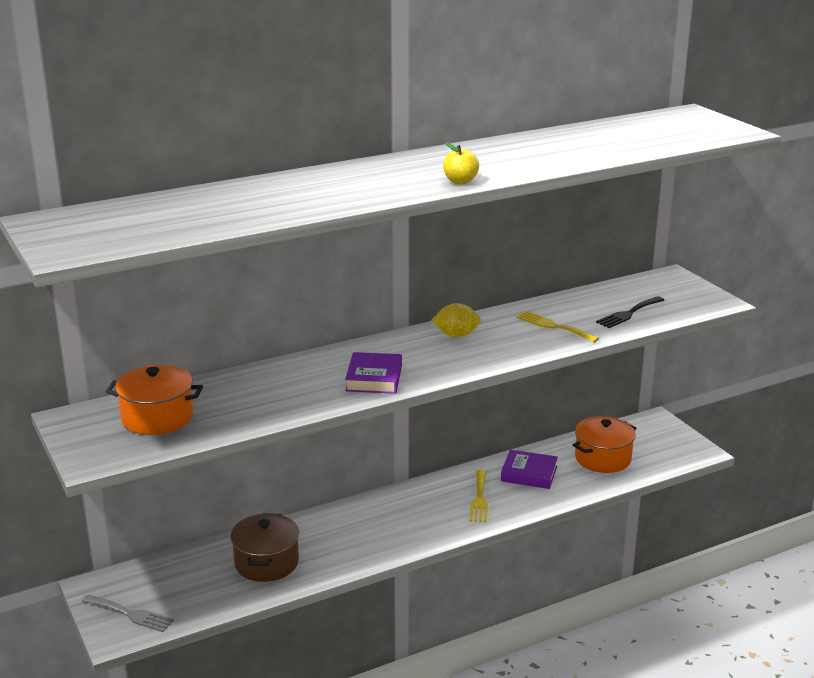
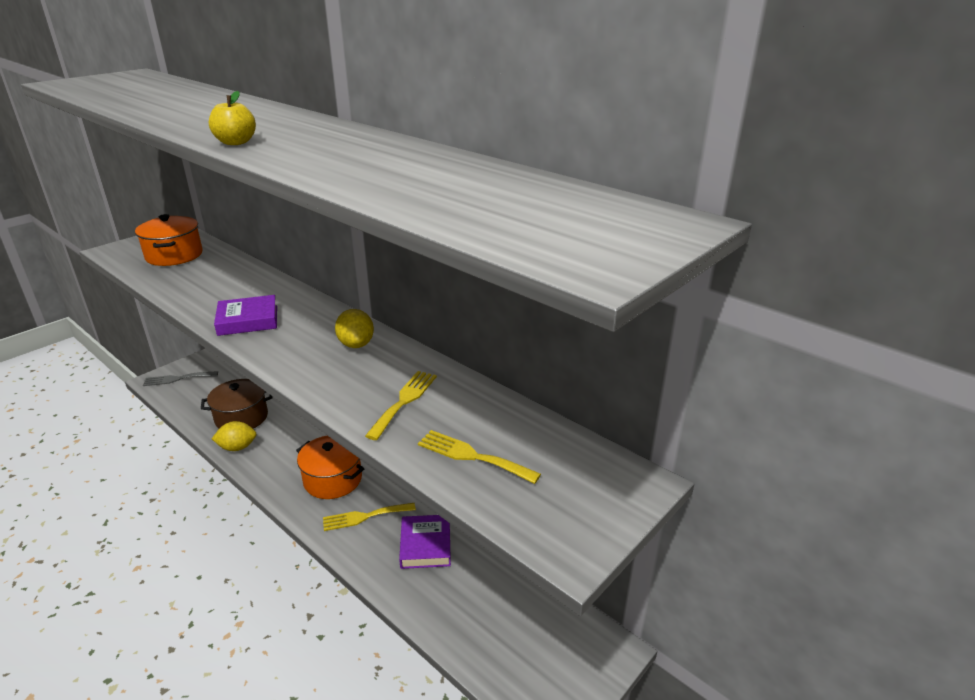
camera: 70 degrees right, 5 degrees up
(131, 614) = (177, 379): grey fork -> grey fork turned 75 degrees clockwise
(324, 567) = (237, 447): none -> yellow lemon
(602, 458) = (485, 606): orange pot -> orange pot (333, 479)
(628, 313) = (472, 456): black fork -> yellow fork

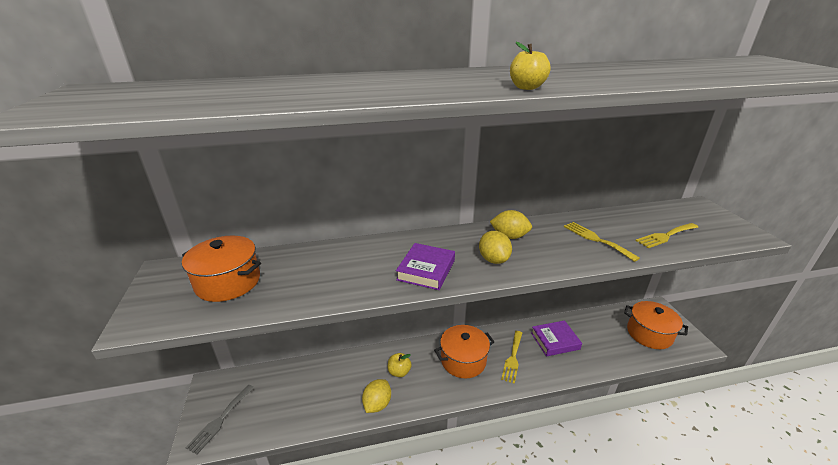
camera: 55 degrees left, 0 degrees up
(241, 417) = (337, 389): brown pot -> none
(286, 443) = (399, 372): none -> yellow apple
(295, 347) = (493, 259): none -> yellow lemon
(425, 545) = (555, 341): purple book -> purple book turned 45 degrees counterclockwise
(528, 648) = (649, 334): none -> orange pot

